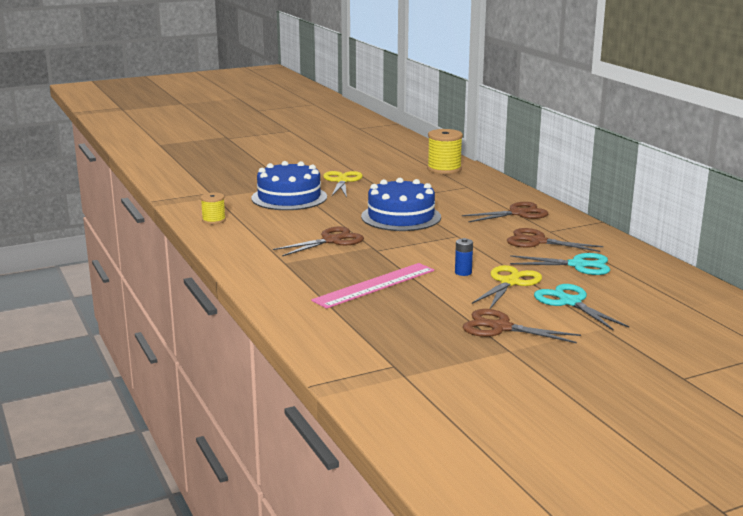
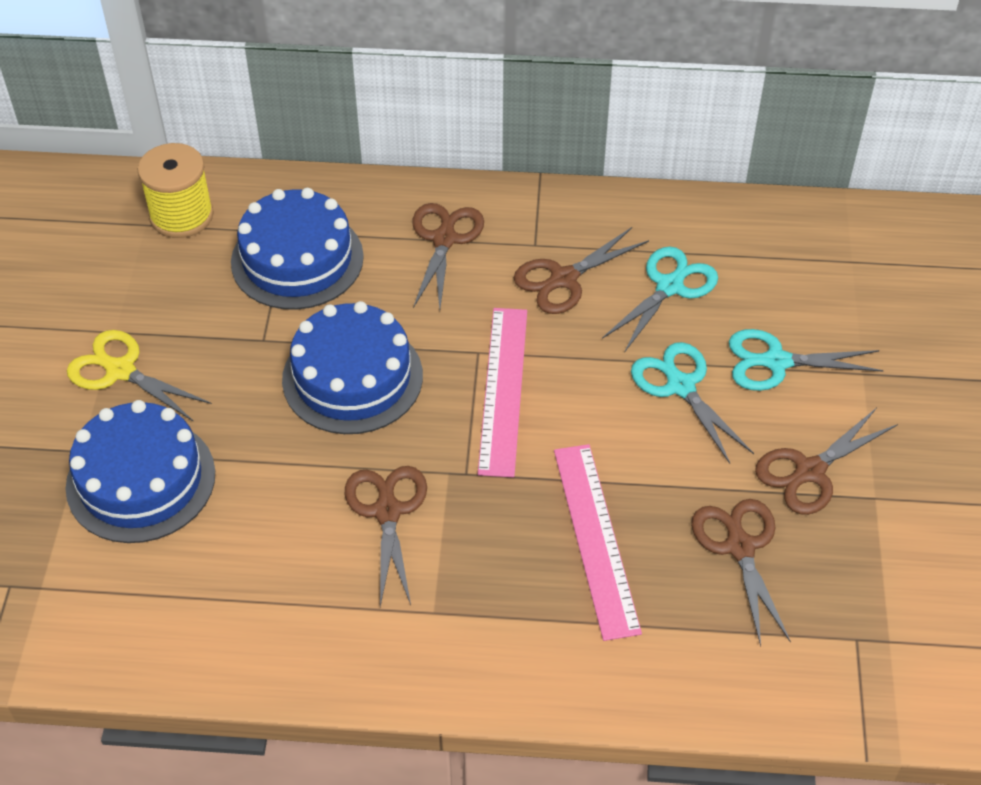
camera: 60 degrees left, 30 degrees up
(213, 220) = (167, 636): yellow spool -> none
(417, 320) = (740, 547): none -> brown scissors
(441, 245) = (503, 389): none -> pink ruler
(454, 192) = (297, 259): none -> blue cake
(463, 272) = (616, 417): blue battery -> none
(510, 282) = (681, 386): yellow scissors -> turquoise scissors

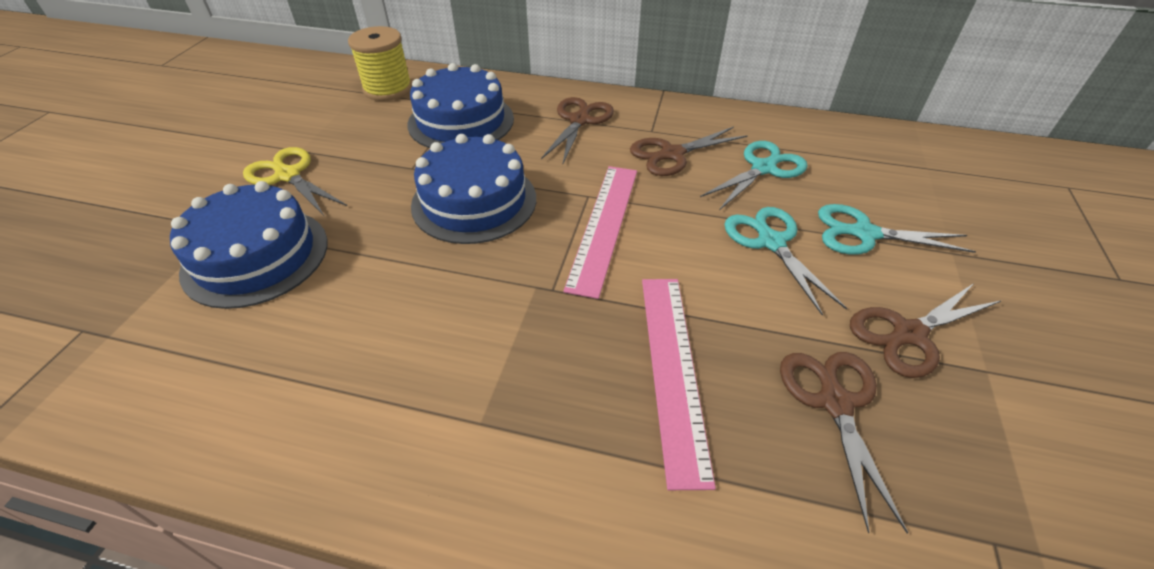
camera: 10 degrees right, 5 degrees down
(387, 511) = (466, 313): brown scissors -> none

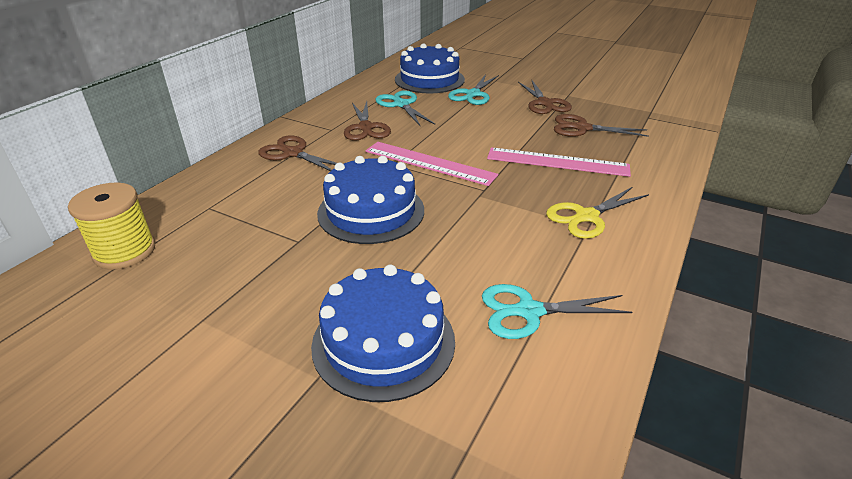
camera: 75 degrees left, 10 degrees down
(288, 175) = (250, 326): yellow scissors -> yellow scissors (586, 216)
(461, 121) = (240, 209): blue cake -> blue cake (429, 79)
(771, 242) = (469, 117): turquoise scissors -> turquoise scissors (529, 311)

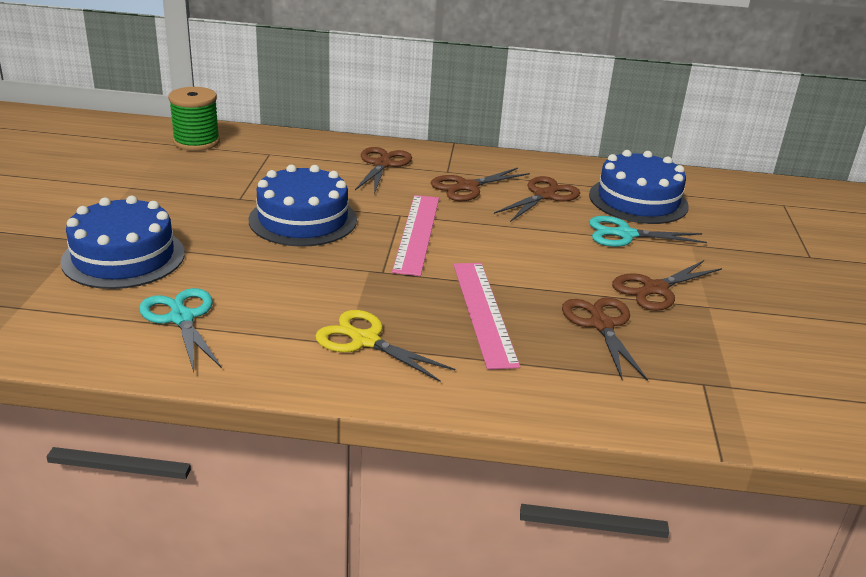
camera: 65 degrees right, 5 degrees down
(125, 251) = (196, 142): yellow spool -> green spool
(401, 105) = (544, 195): turquoise scissors -> brown scissors

